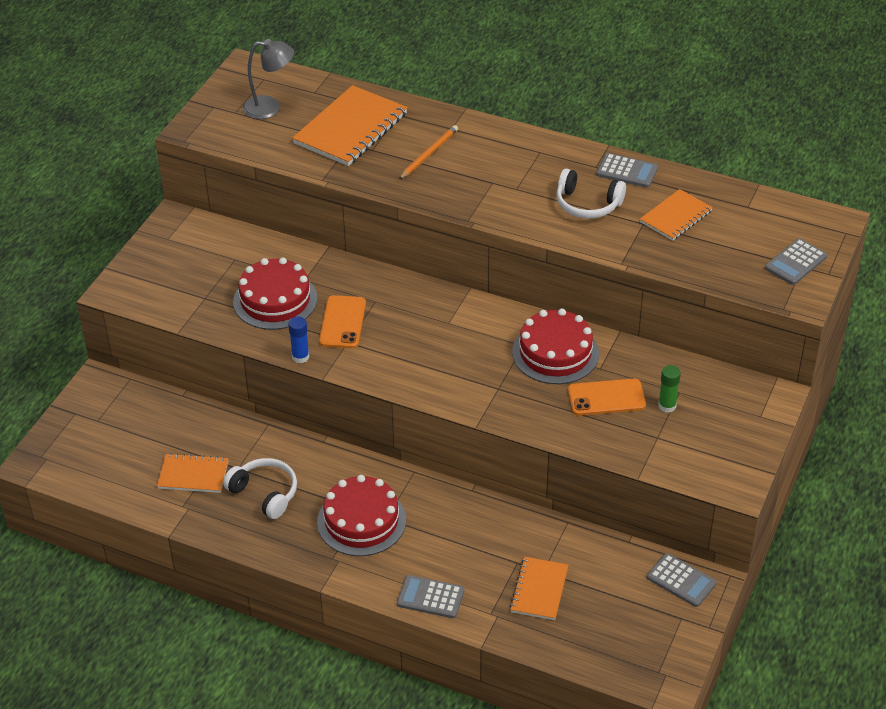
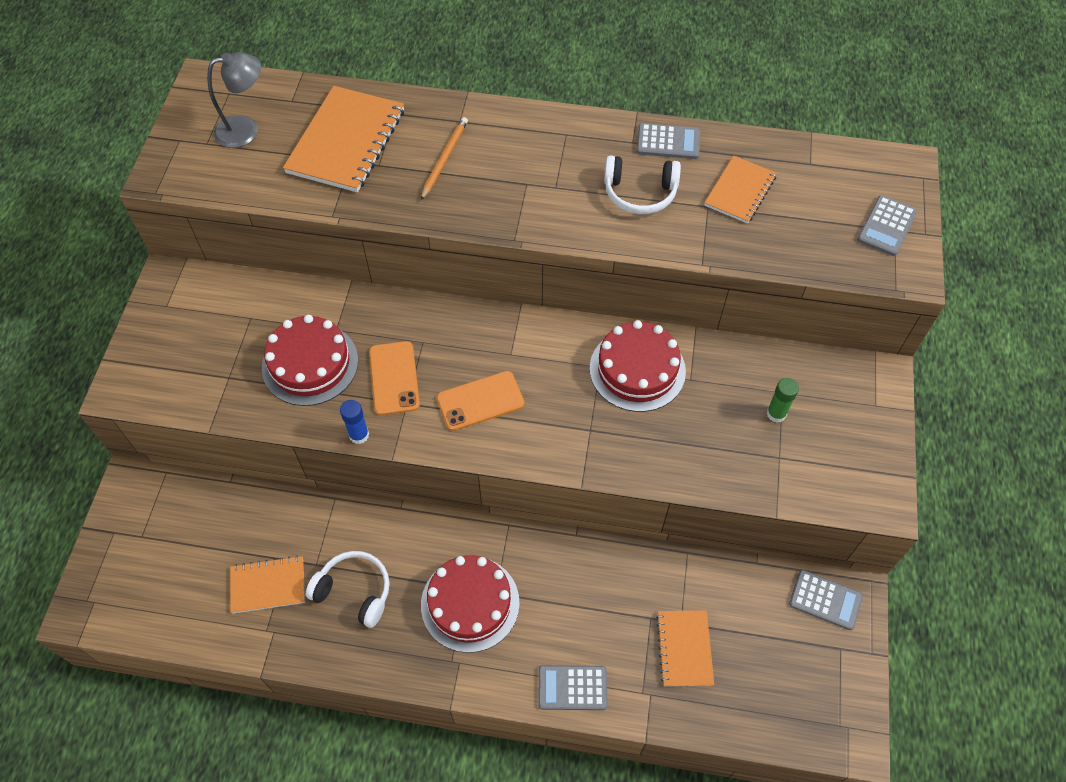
camera: 15 degrees left, 15 degrees up
(606, 398) = (709, 417): orange phone -> orange phone (480, 401)

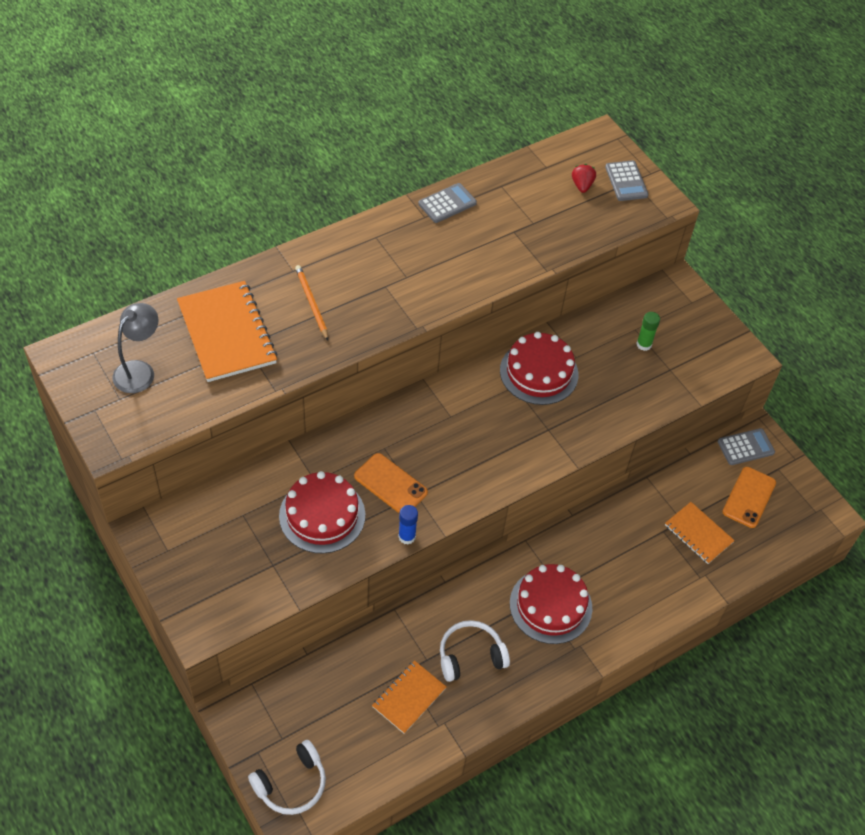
camera: 45 degrees left, 5 degrees down
(480, 401) = (462, 459): orange phone -> orange phone (749, 497)
(572, 688) = (659, 606): grey calculator -> none
(639, 193) = (464, 248): white headphones -> white headphones (291, 784)
(740, 191) = (523, 210): orange notebook -> none
(831, 203) = (582, 185): none -> red strawberry

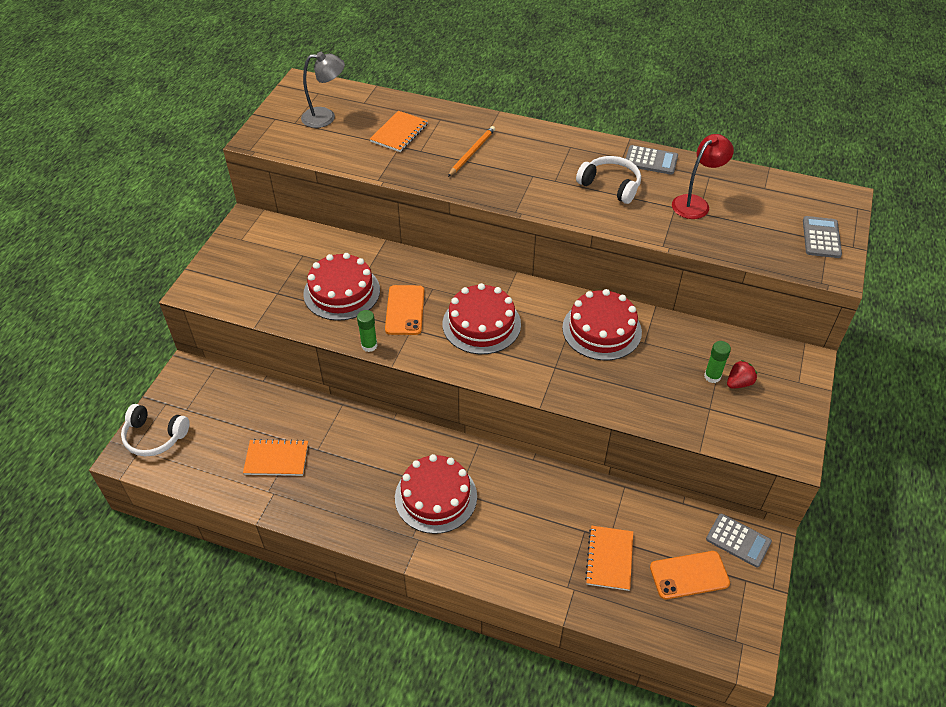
camera: 55 degrees right, 5 degrees down
(227, 333) = (399, 133): orange notebook -> orange notebook, size x0.58
(407, 536) = (369, 345): blue glue stick -> green glue stick
(458, 443) = (481, 324): none -> red cake
(470, 656) = (344, 473): white headphones -> white headphones (610, 185)
(522, 217) = (695, 203): none -> red lamp
(582, 185) = (777, 216): red strawberry -> red strawberry (739, 383)
(626, 181) = (821, 238): grey calculator -> grey calculator turned 150 degrees clockwise

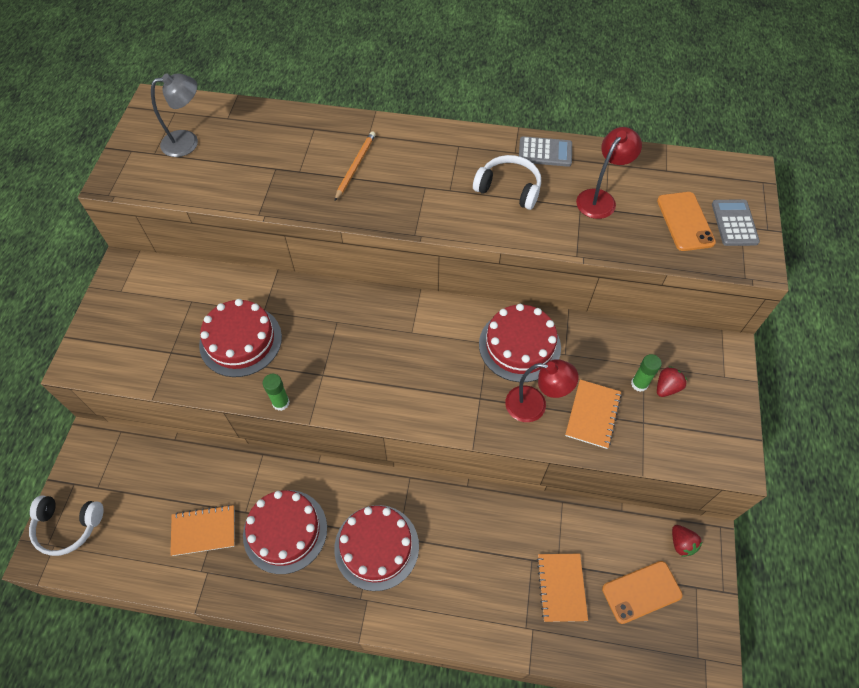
camera: 10 degrees left, 10 degrees up
(399, 133) = (272, 152): orange notebook -> orange notebook (592, 414)
(405, 310) = (312, 353): orange phone -> orange phone (685, 221)
(481, 324) = (395, 357): red cake -> red cake (285, 531)
(606, 380) = (534, 405): none -> red lamp
(738, 540) = (681, 544): grey calculator -> red strawberry

